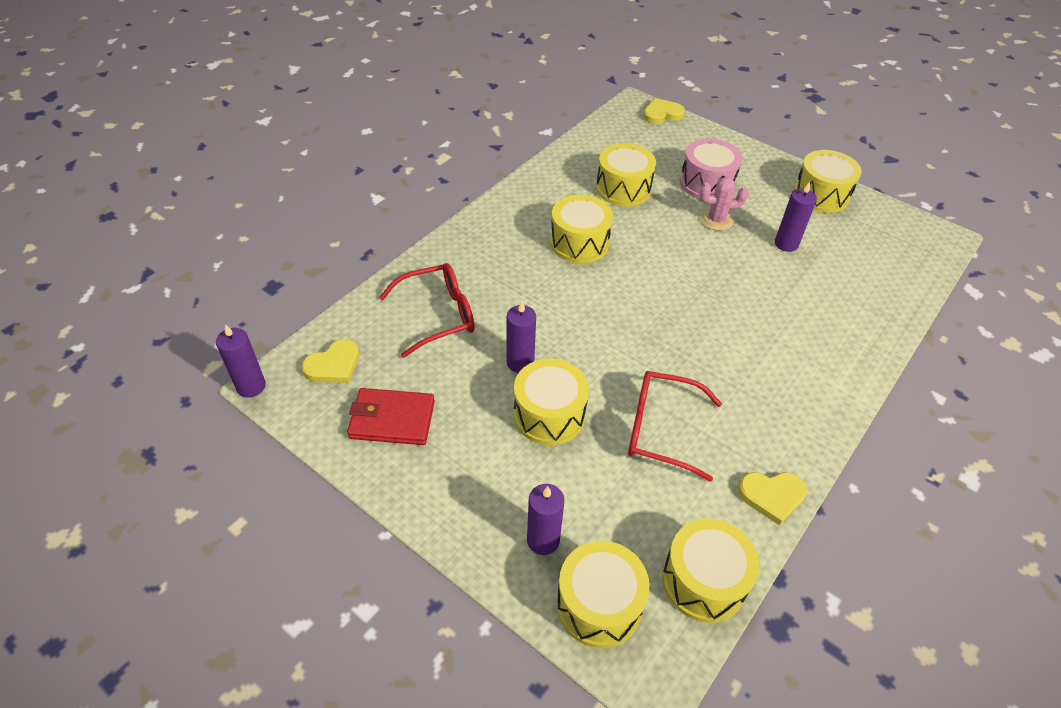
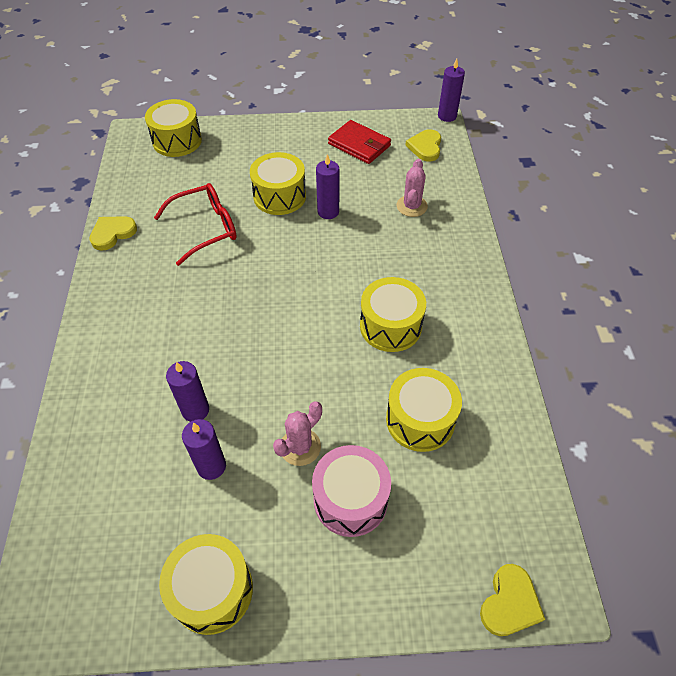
camera: 140 degrees right, 5 degrees up
(392, 419) = (359, 145): red wallet -> red wallet turned 75 degrees clockwise
(438, 315) = (411, 206): red glasses -> pink cactus
(543, 540) = (225, 146): purple candle -> purple candle (195, 410)
(703, 581) = (130, 175): yellow drum -> none

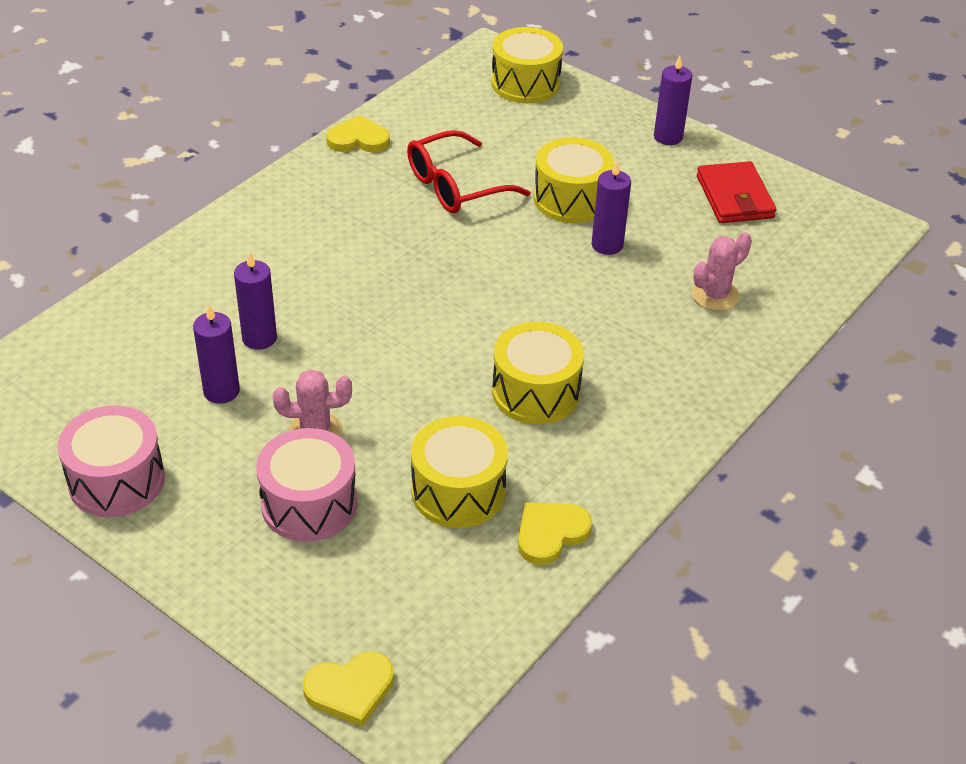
camera: 40 degrees right, 10 degrees down
(206, 228) = (455, 186): red glasses -> red glasses turned 135 degrees clockwise
(212, 590) = (116, 480): yellow drum -> pink drum
(425, 147) = (818, 244): yellow heart -> yellow heart (550, 534)
(447, 116) = (897, 226): purple candle -> purple candle (668, 137)

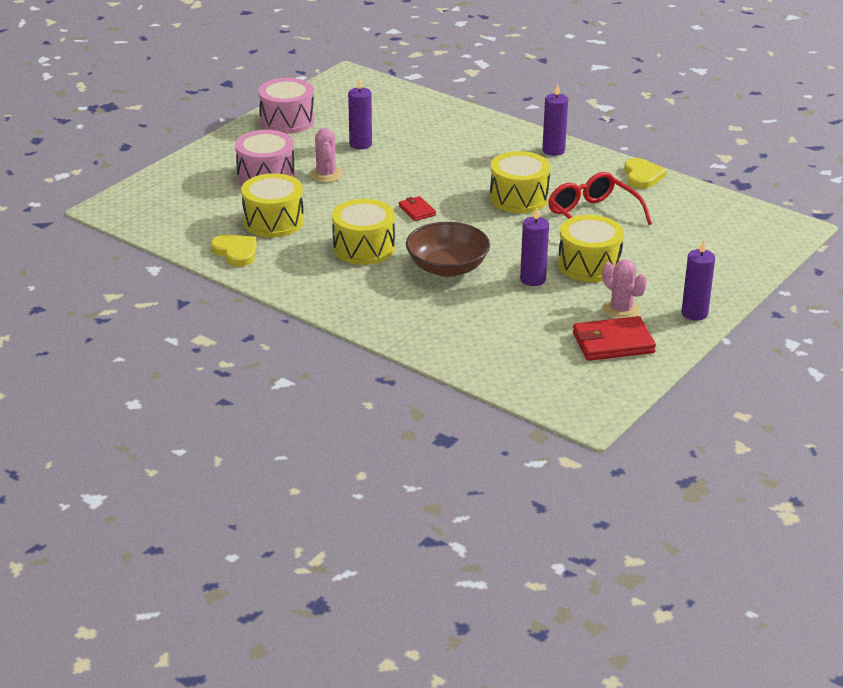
camera: 90 degrees right, 10 degrees down
(259, 338) = (410, 153): purple candle -> purple candle (553, 150)
(350, 690) = (131, 193): yellow heart -> none
(433, 337) = (417, 211): none -> red wallet
(525, 83) = (752, 245): yellow drum -> yellow drum (519, 198)
(583, 315) = (447, 267): none -> brown bowl
(715, 295) = (478, 325): pink cactus -> pink cactus (621, 310)

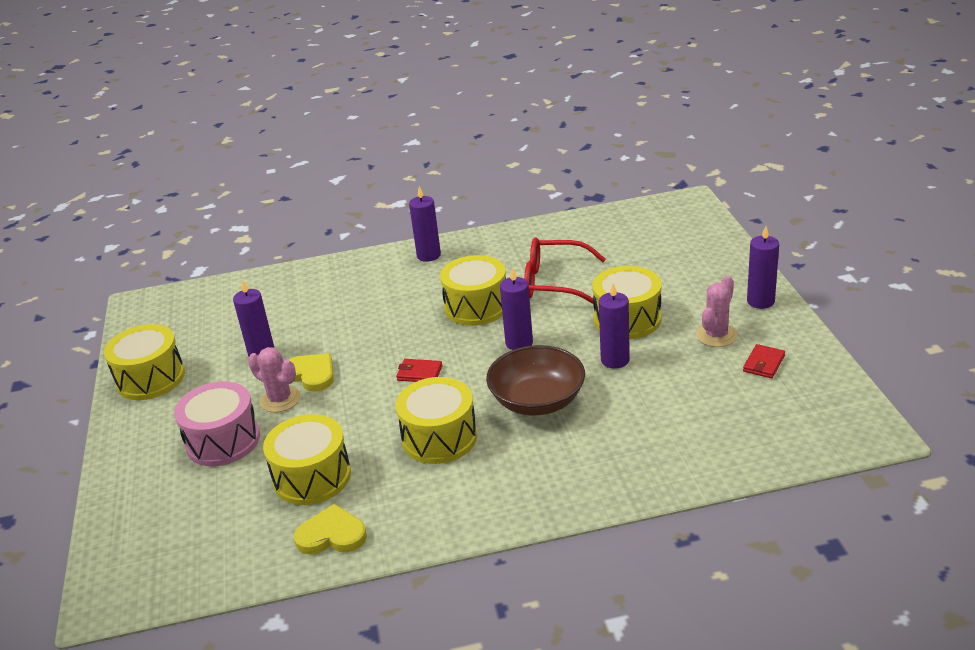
camera: 45 degrees left, 0 degrees up
(287, 121) = (150, 378): pink drum -> yellow drum
(500, 233) = (519, 343): none -> purple candle
(613, 343) = (763, 363): red wallet -> red wallet, size x0.54
(621, 310) = (716, 335): pink cactus -> pink cactus turned 60 degrees counterclockwise
(642, 176) = (527, 232): yellow heart -> yellow heart (311, 374)

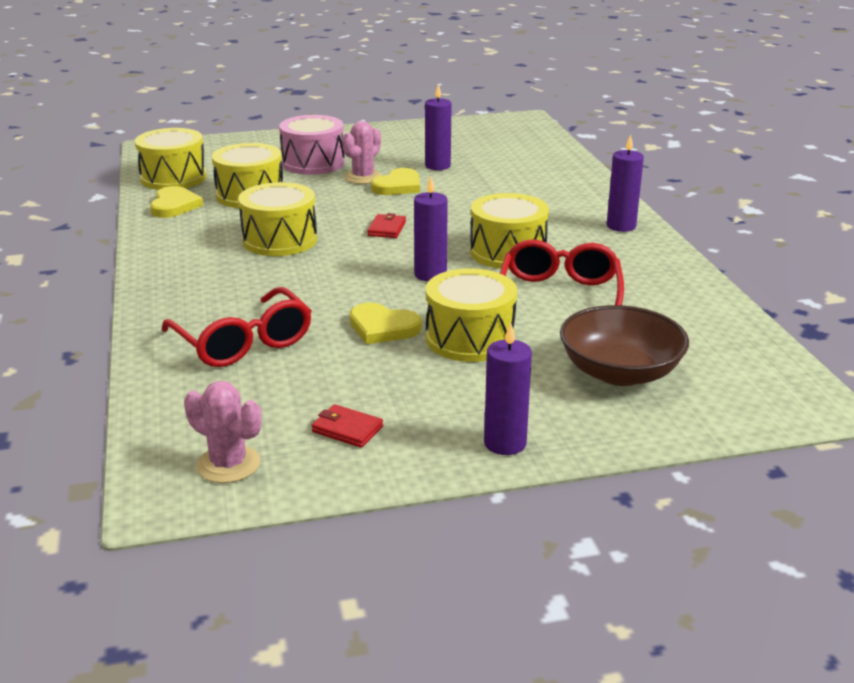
camera: 85 degrees right, 5 degrees down
(150, 378) = (408, 133): yellow drum -> yellow drum (173, 178)
(537, 401) = (320, 284): brown bowl -> brown bowl (620, 372)
(615, 360) = (383, 327): purple candle -> yellow heart
(650, 430) = (244, 343): none -> red glasses
(716, 335) = (421, 399): pink cactus -> pink cactus (228, 464)

